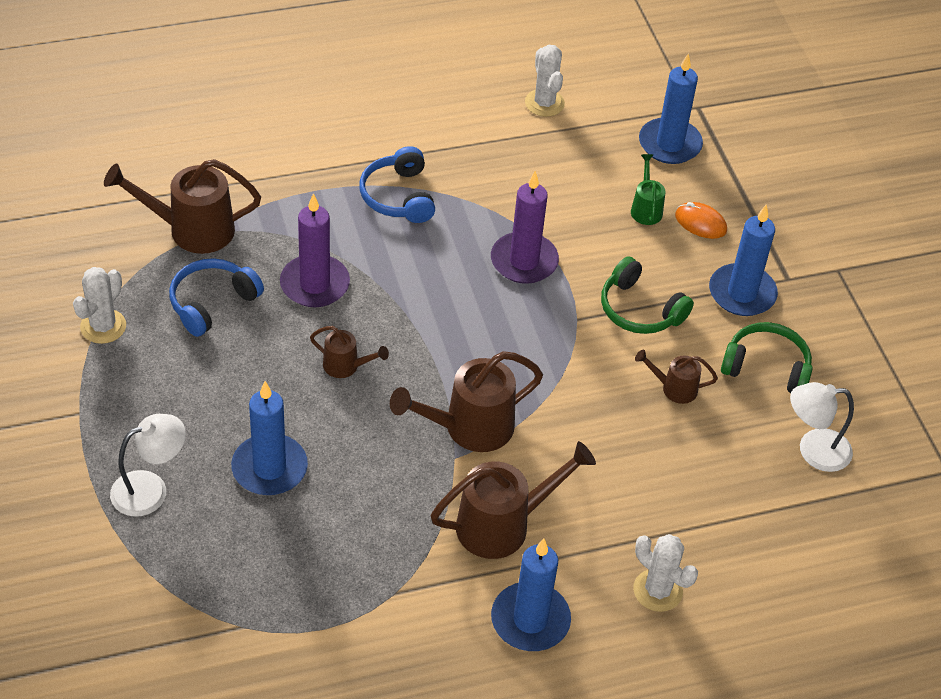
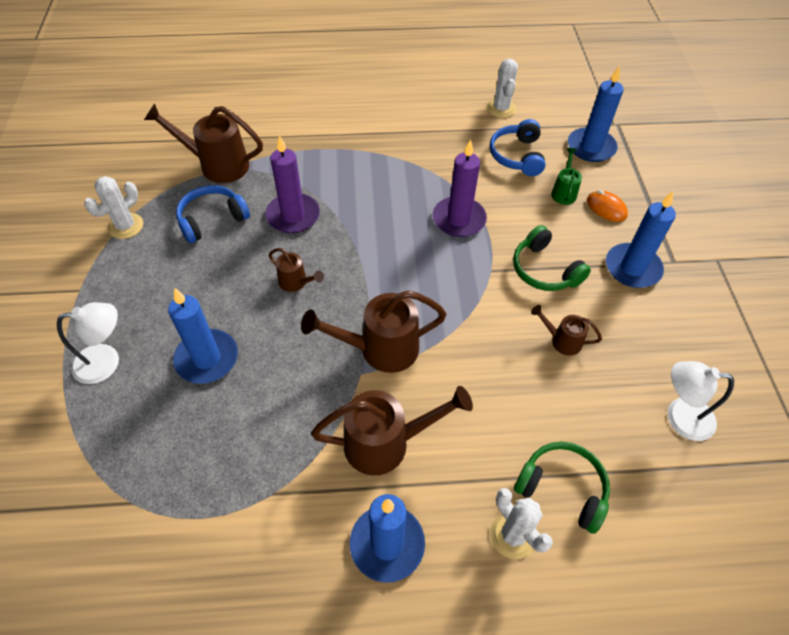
camera: 15 degrees right, 5 degrees up
(398, 196) = (375, 160): blue headphones -> blue headphones (517, 156)
(766, 367) = (645, 334): green headphones -> green headphones (562, 488)

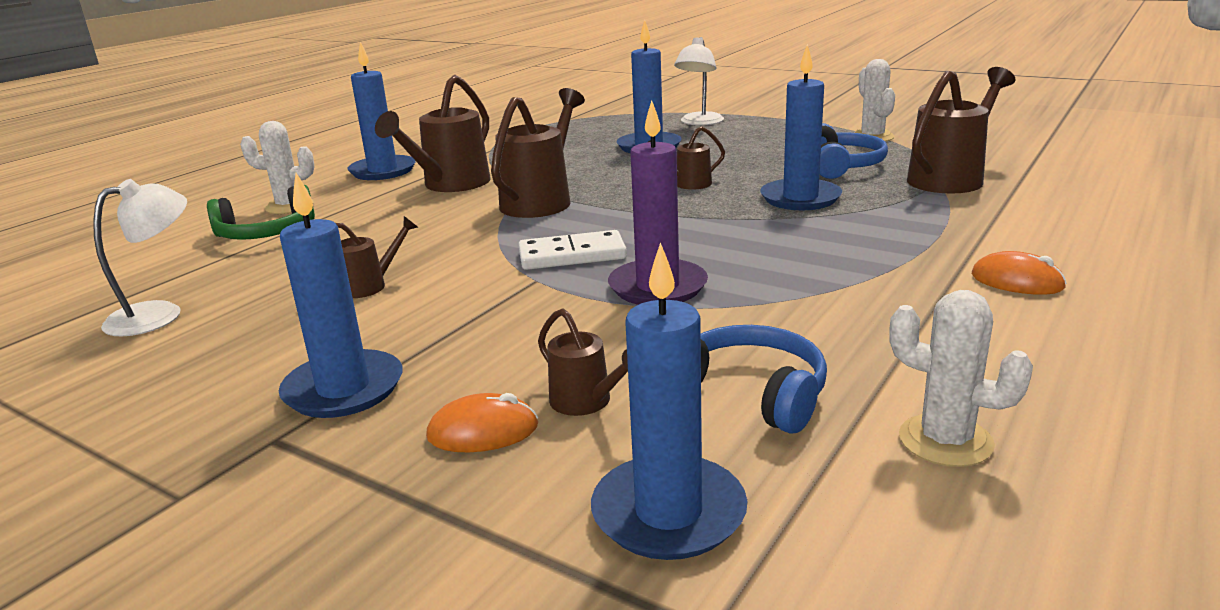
camera: 130 degrees right, 30 degrees down
(293, 216) = (800, 198): purple candle -> blue candle
(362, 116) = (1017, 281): none -> orange mouse
(451, 274) = (572, 255): none -> white domino
(544, 270) = (473, 315): green headphones -> none
(564, 192) = (587, 402): green watering can -> brown watering can

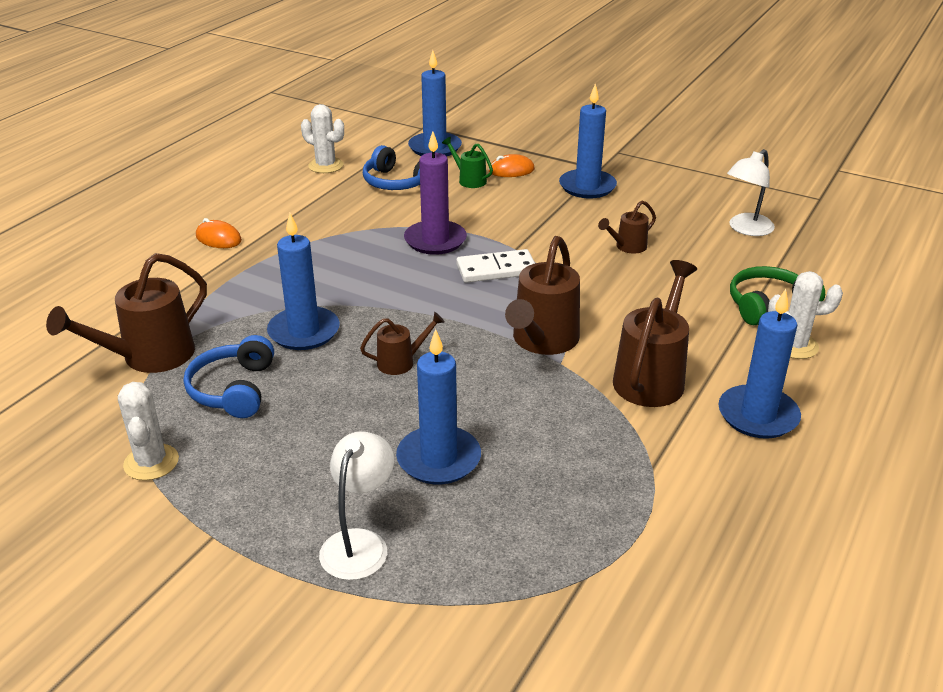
camera: 175 degrees right, 10 degrees up
(587, 402) = (469, 180): brown watering can -> green watering can

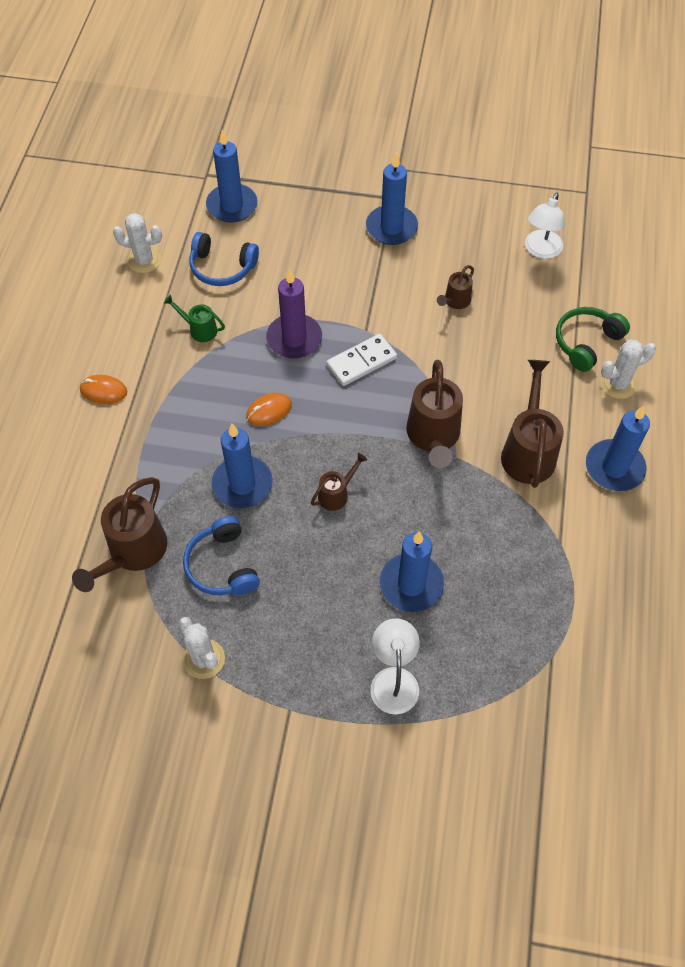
camera: 20 degrees left, 25 degrees up
(469, 180) = (285, 246): green watering can -> green watering can (199, 329)
(511, 170) = (316, 221): orange mouse -> orange mouse (269, 411)

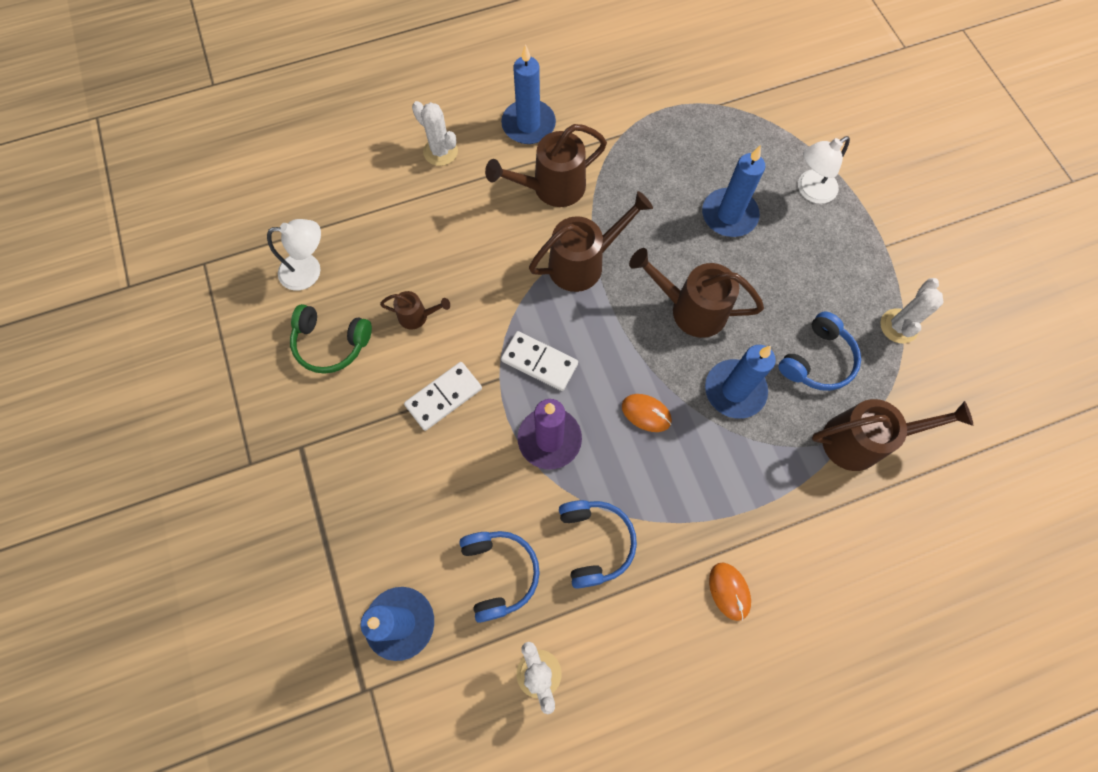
camera: 120 degrees left, 10 degrees up
(199, 329) = (595, 542): green watering can -> blue headphones
(336, 494) = (690, 309): brown watering can -> brown watering can, size x1.90
(374, 290) = (443, 397): none -> white domino
(391, 228) = (347, 424): blue candle -> none
(586, 343) = (407, 190): green headphones -> green headphones (331, 343)

